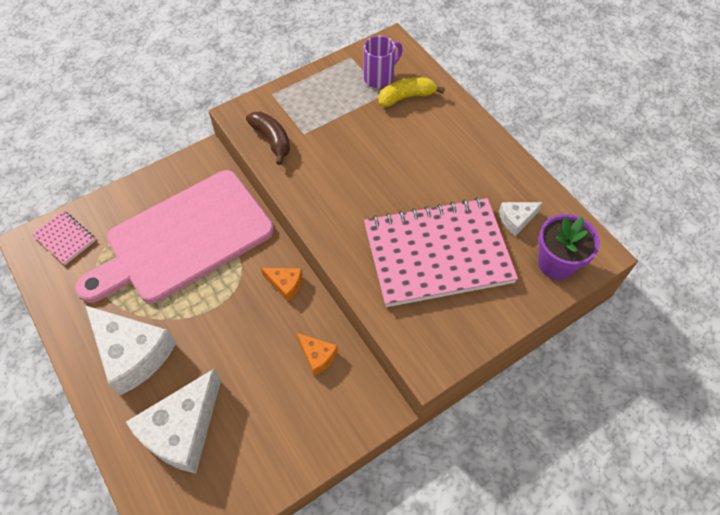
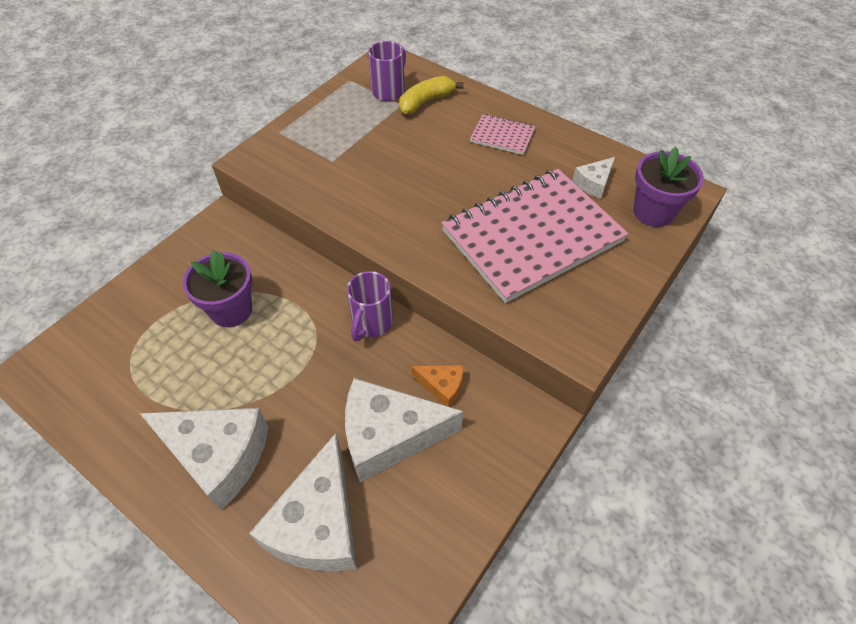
camera: 20 degrees left, 5 degrees down
(65, 238) = (78, 353): pink notebook -> pink notebook (502, 136)
(184, 238) = (231, 310): pink cutting board -> purple flower pot
(260, 381) = (389, 435): none -> white cheese
(272, 140) = (299, 175): brown banana -> none
(285, 284) = (371, 323): orange cheese -> purple mug

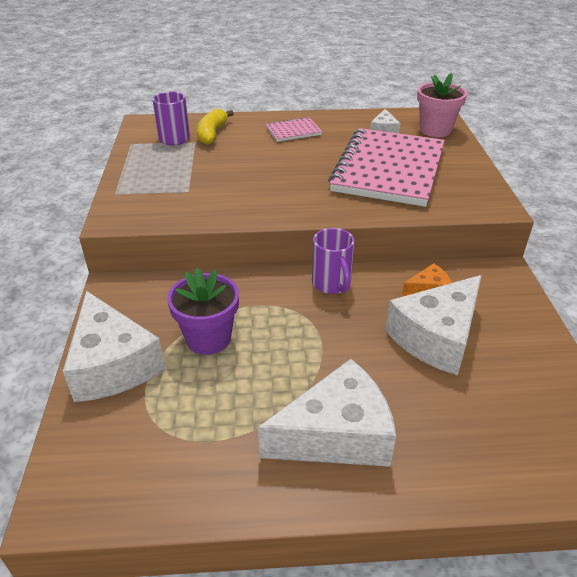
camera: 40 degrees left, 15 degrees down
(318, 523) = (467, 419): white cheese -> white cheese (112, 364)
(653, 212) = (435, 130): purple flower pot -> pink flower pot

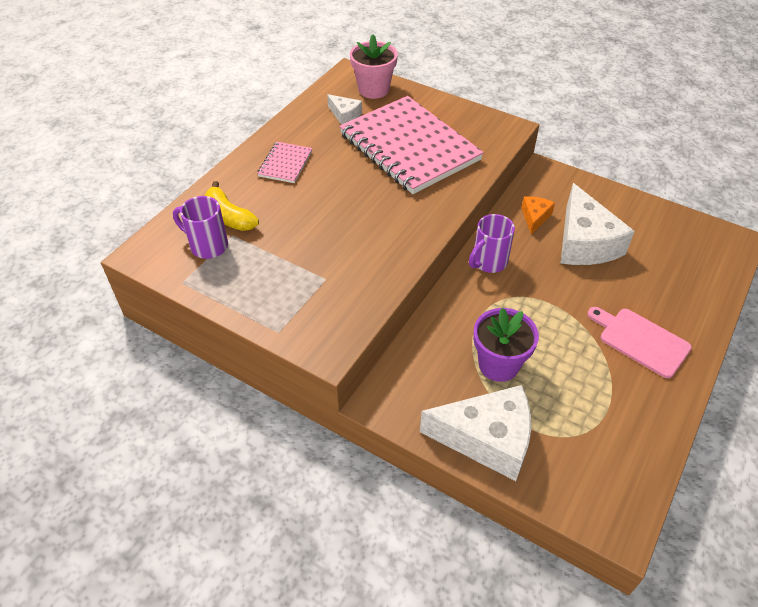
camera: 55 degrees left, 10 degrees up
(332, 284) = (488, 262): purple mug -> purple mug turned 120 degrees clockwise
(336, 435) = (641, 341): white cheese -> pink cutting board

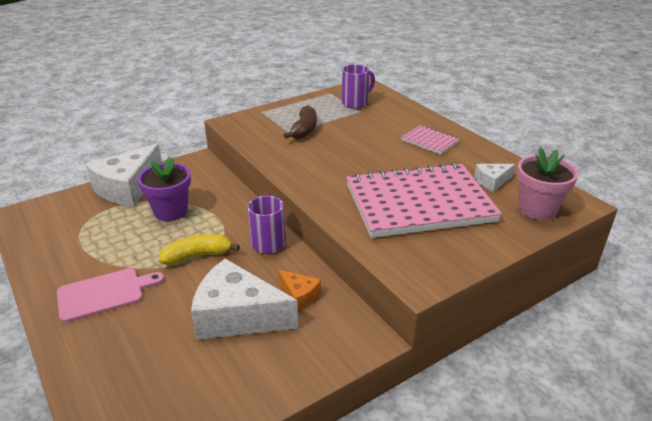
camera: 115 degrees right, 15 degrees down
(229, 216) = (380, 113): yellow banana -> yellow banana (197, 256)
(311, 267) = (304, 130): none -> brown banana

